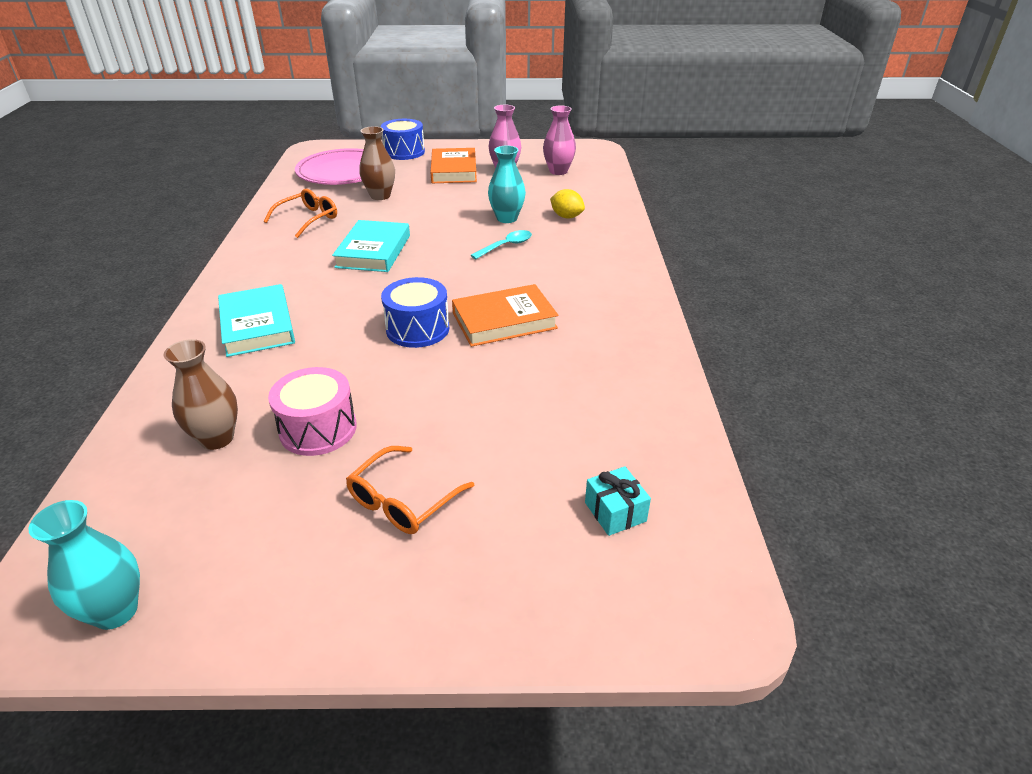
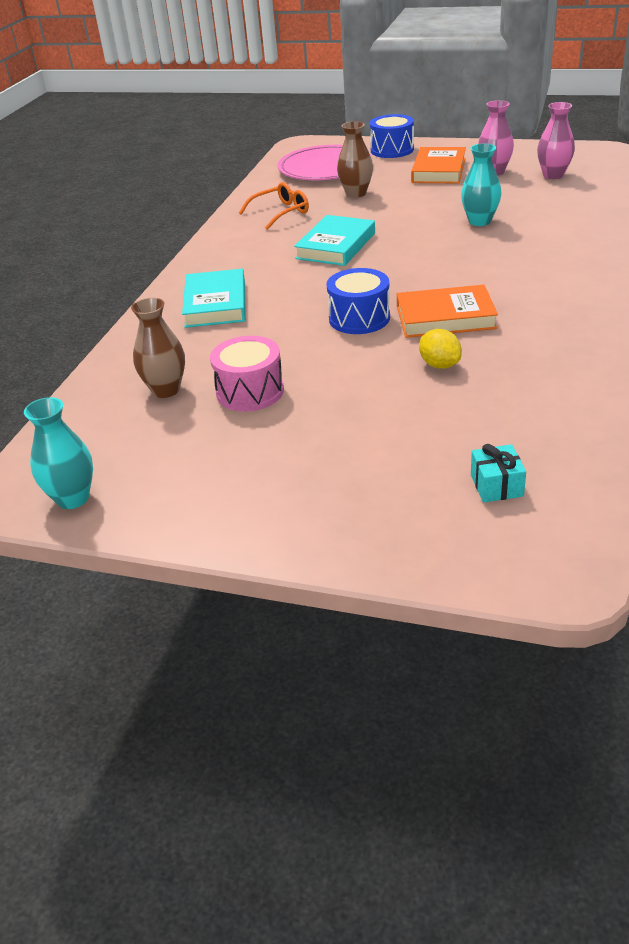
camera: 20 degrees right, 0 degrees up
(403, 500) = (309, 453): orange glasses -> none
(506, 246) = (470, 248): turquoise spoon -> none
(566, 217) = (545, 223): yellow lemon -> yellow lemon (439, 365)

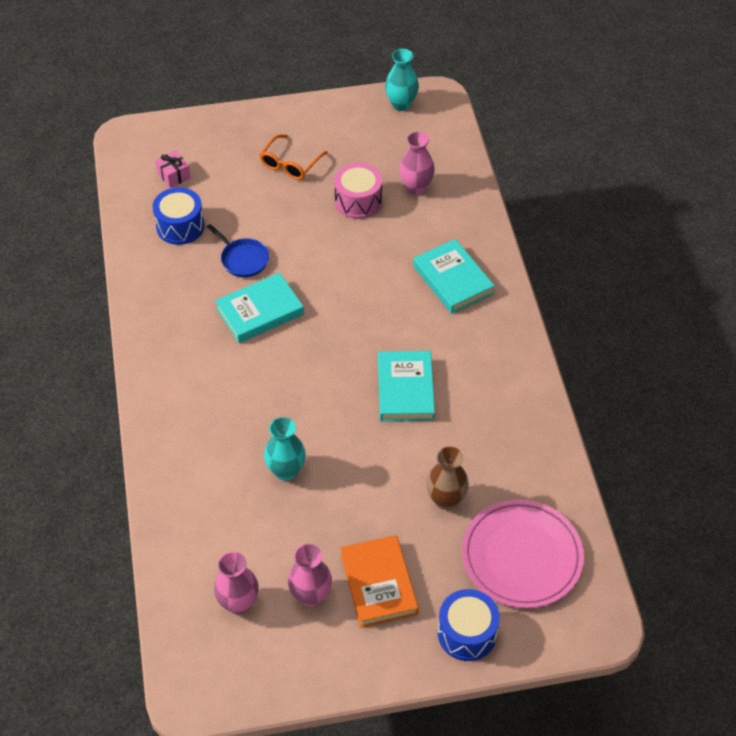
camera: 150 degrees right, 15 degrees up
(166, 390) = (416, 187): brown vase -> pink vase
(280, 213) = (501, 437): orange glasses -> orange glasses (290, 164)
(359, 318) = (326, 293): blue drum -> blue drum (180, 226)
(439, 365) = (243, 259): yellow lemon -> blue pan
(445, 317) = (260, 311): orange book -> turquoise book
(496, 485) = (173, 175): turquoise gift -> pink gift

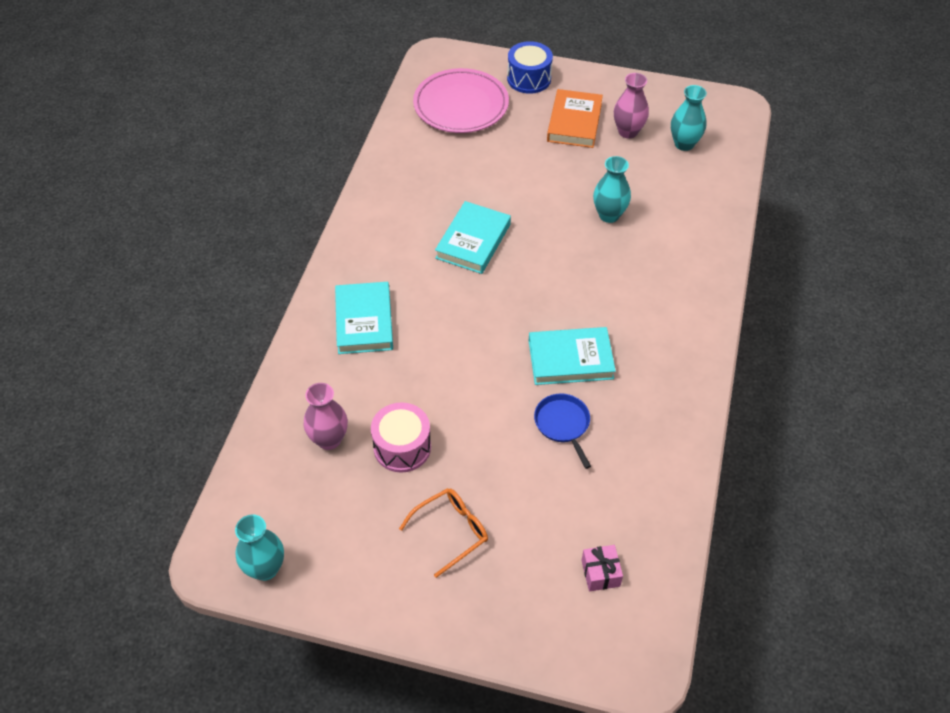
camera: 155 degrees left, 0 degrees up
(180, 226) = (617, 494): blue drum -> none
(238, 603) = (684, 144): pink vase -> turquoise vase
(446, 500) = (492, 154): brown vase -> none

